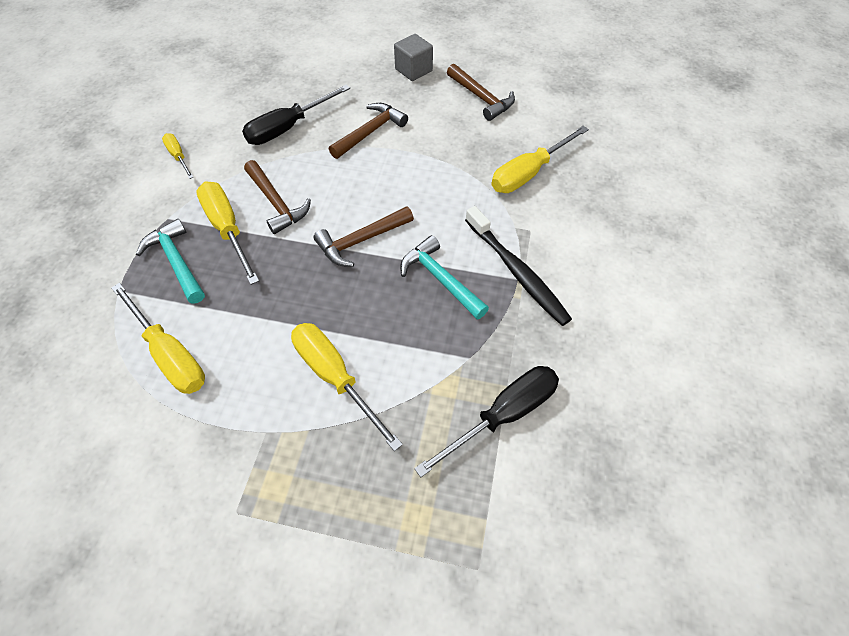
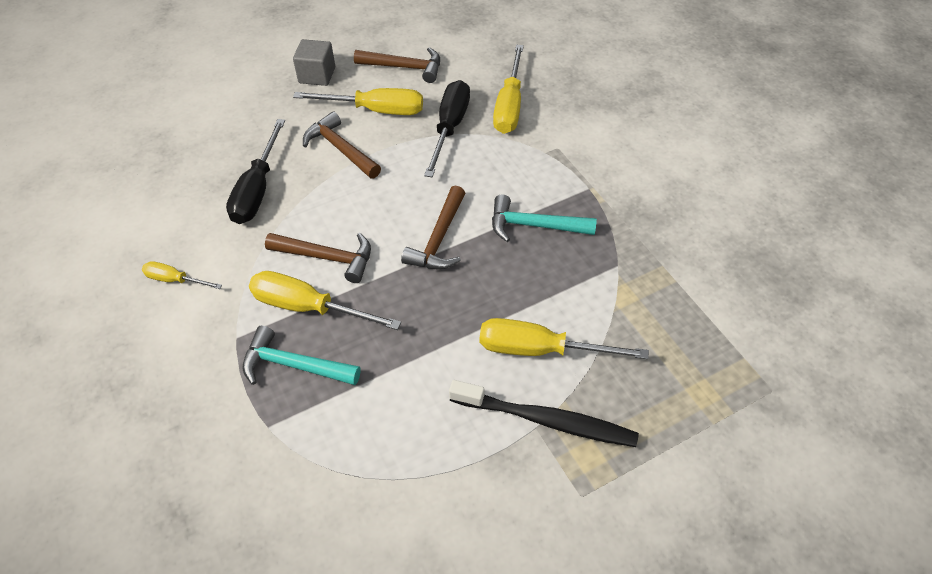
camera: 40 degrees left, 5 degrees down
(170, 354) = (385, 437): yellow screwdriver -> yellow screwdriver (376, 110)
(370, 132) = (340, 149): brown hammer -> brown hammer turned 45 degrees counterclockwise
(503, 415) = (681, 286): black screwdriver -> black screwdriver (450, 127)
(517, 272) = (582, 183): black toothbrush -> black toothbrush (546, 420)

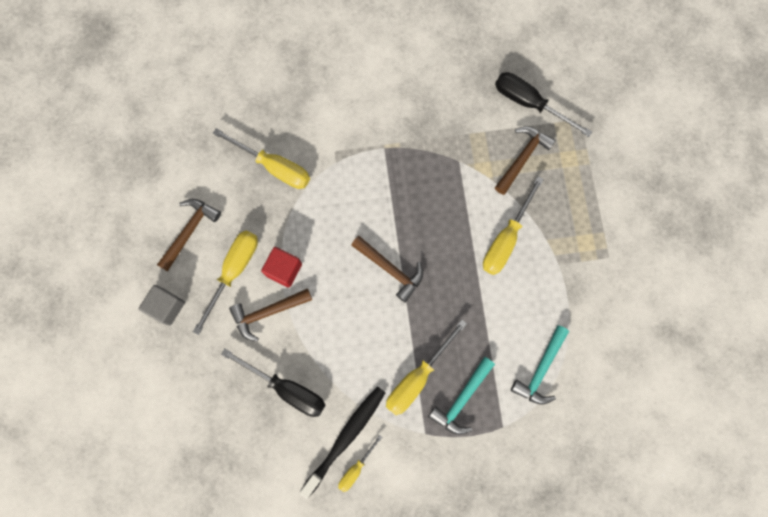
camera: 70 degrees left, 25 degrees up
(327, 257) = (377, 353): brown hammer -> brown hammer (522, 158)
(395, 147) = (284, 270): none -> red cube
(450, 127) = (279, 221): black screwdriver -> black screwdriver (529, 103)
(534, 226) = (404, 199): turquoise hammer -> turquoise hammer (541, 369)
(546, 420) = (556, 256): black toothbrush -> black toothbrush (345, 438)

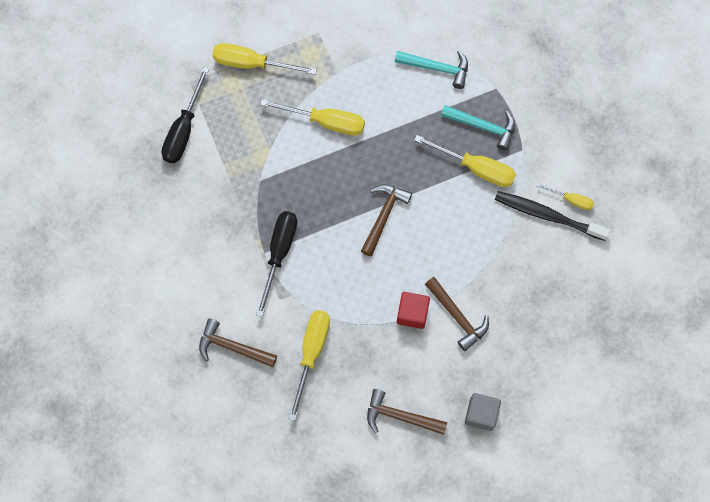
camera: 105 degrees left, 5 degrees down
(234, 271) = (427, 360): yellow screwdriver -> yellow screwdriver (252, 64)
(286, 388) = (521, 279): black screwdriver -> black screwdriver (279, 253)
(522, 158) = (242, 124): brown hammer -> brown hammer (233, 347)

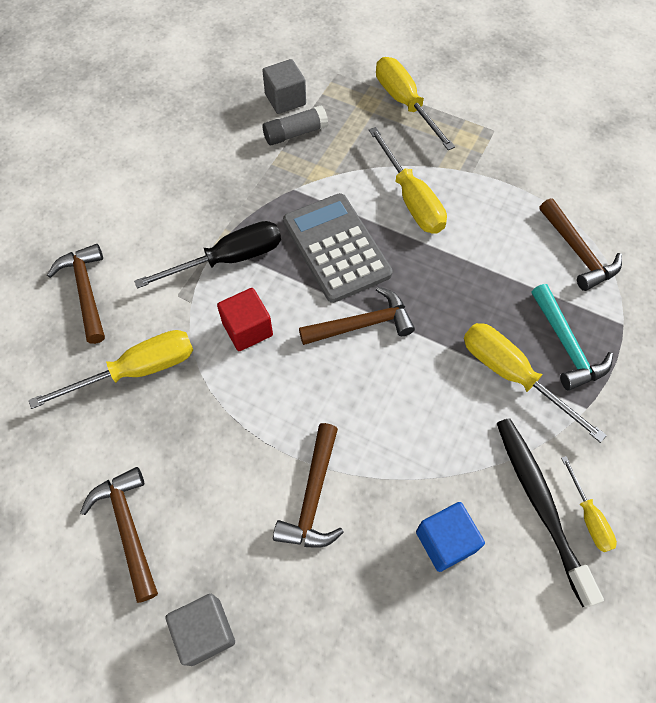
camera: 50 degrees right, 10 degrees down
(184, 130) = (285, 99): black screwdriver -> grey cube
(217, 146) = (295, 133): none -> grey glue stick
(323, 189) = (336, 247): none -> grey calculator
(412, 313) = (273, 441): red cube -> red cube (247, 329)
(436, 68) = (577, 252): turquoise hammer -> brown hammer
(476, 168) = (512, 375): yellow screwdriver -> yellow screwdriver turned 150 degrees clockwise
(529, 273) = (445, 541): none -> blue cube

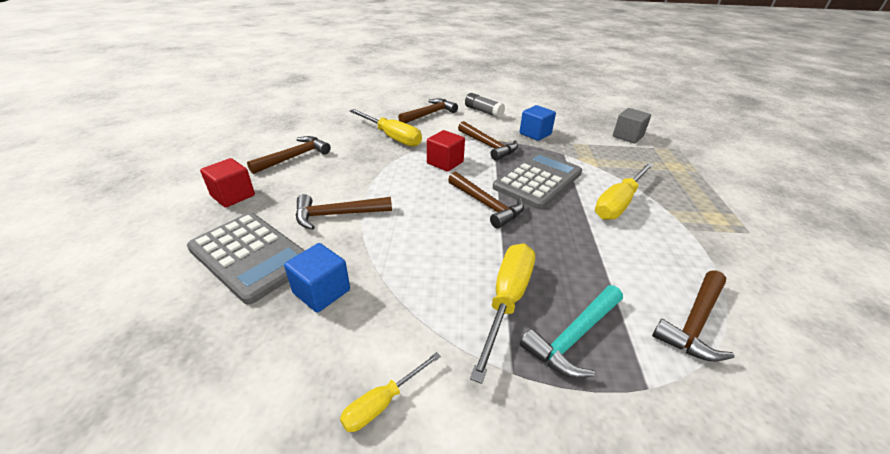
camera: 65 degrees right, 25 degrees down
(205, 631) = (233, 196): grey cube -> red cube
(226, 190) = (535, 134): none -> blue cube
(229, 259) = (488, 146): black screwdriver -> brown hammer
(295, 133) = (607, 145): grey glue stick -> grey glue stick (483, 111)
(358, 614) = (250, 256): none -> grey calculator
(405, 103) = (700, 181): yellow screwdriver -> none
(540, 504) = (381, 353): black toothbrush -> none

